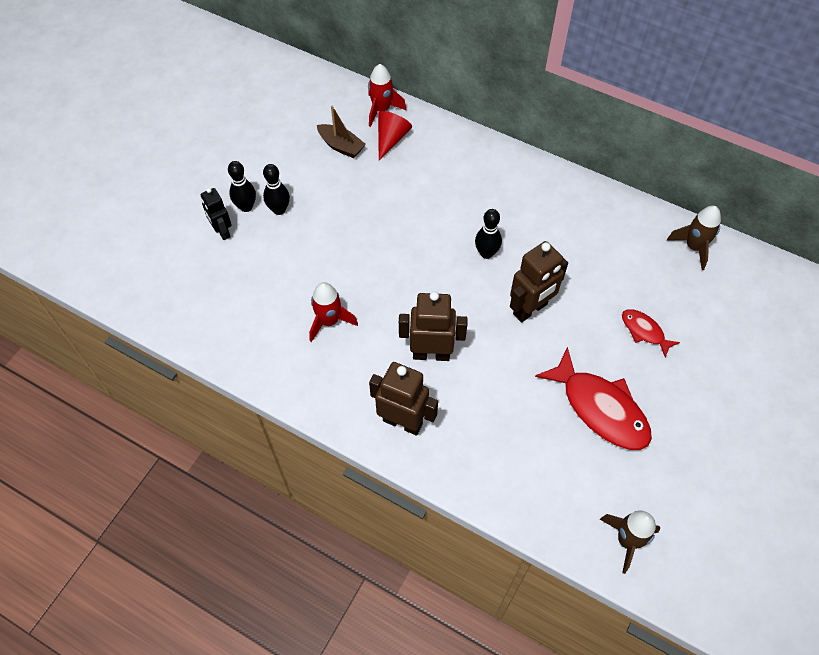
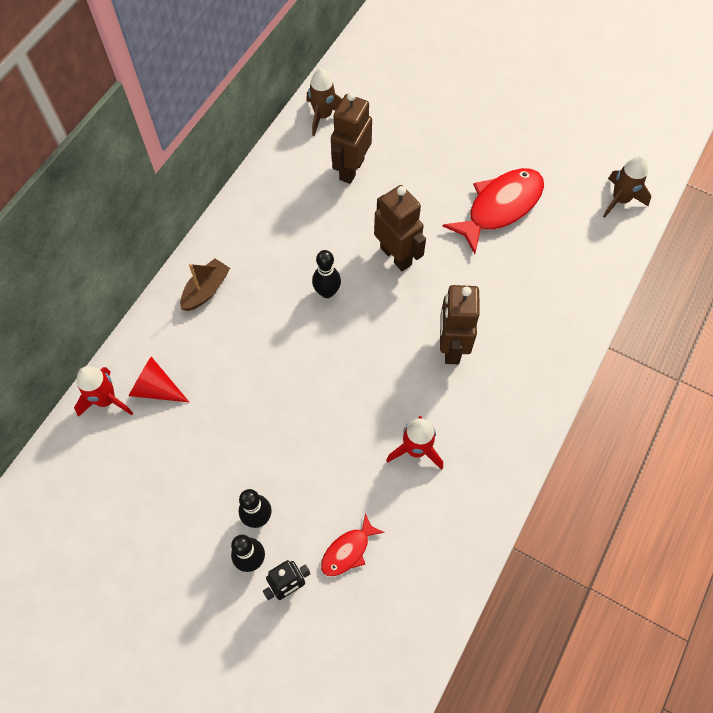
camera: 90 degrees left, 5 degrees up
(341, 146) = (161, 447): brown boat -> brown boat (206, 290)
(403, 422) = (529, 374): brown robot -> brown robot (351, 169)
(644, 331) = (418, 165): red fish -> red fish (348, 551)

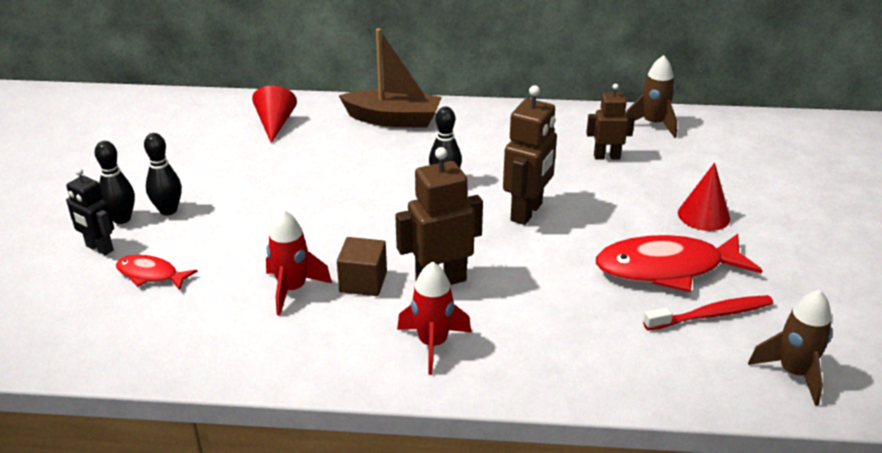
camera: 65 degrees right, 30 degrees down
(106, 400) = (250, 106): red rocket -> red rocket (433, 344)
(206, 290) = (393, 119): brown boat -> brown boat, size x1.54
(351, 169) = (606, 157): brown robot -> brown robot, size x0.63
(429, 398) = (363, 282): none -> brown cube
(454, 153) = (703, 215): none -> red cone
(500, 207) = (666, 269): red fish -> red fish turned 150 degrees clockwise
(554, 209) = (711, 315): none -> red toothbrush

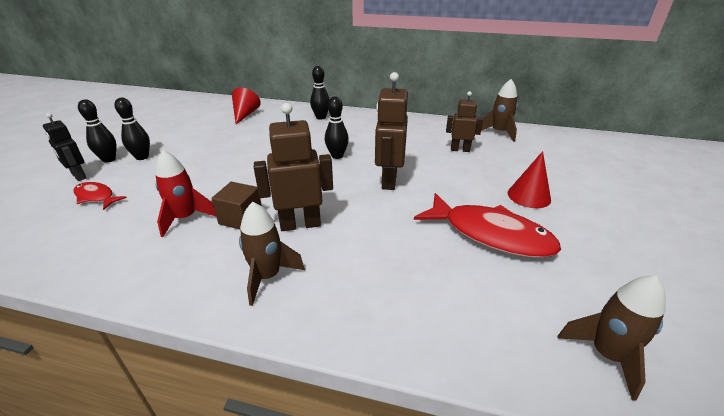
camera: 10 degrees right, 0 degrees up
(393, 119) = (321, 117): brown boat -> black bowling pin
(433, 344) = (267, 277): red rocket -> brown rocket
(527, 212) = (388, 181): brown robot -> brown robot turned 150 degrees clockwise
(666, 269) = (490, 234): red fish -> red fish turned 150 degrees counterclockwise
(711, 315) = (525, 281): red toothbrush -> none

